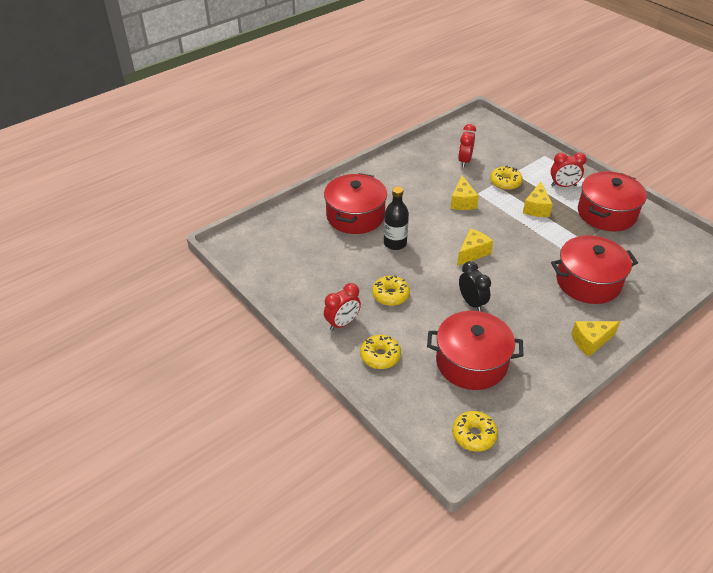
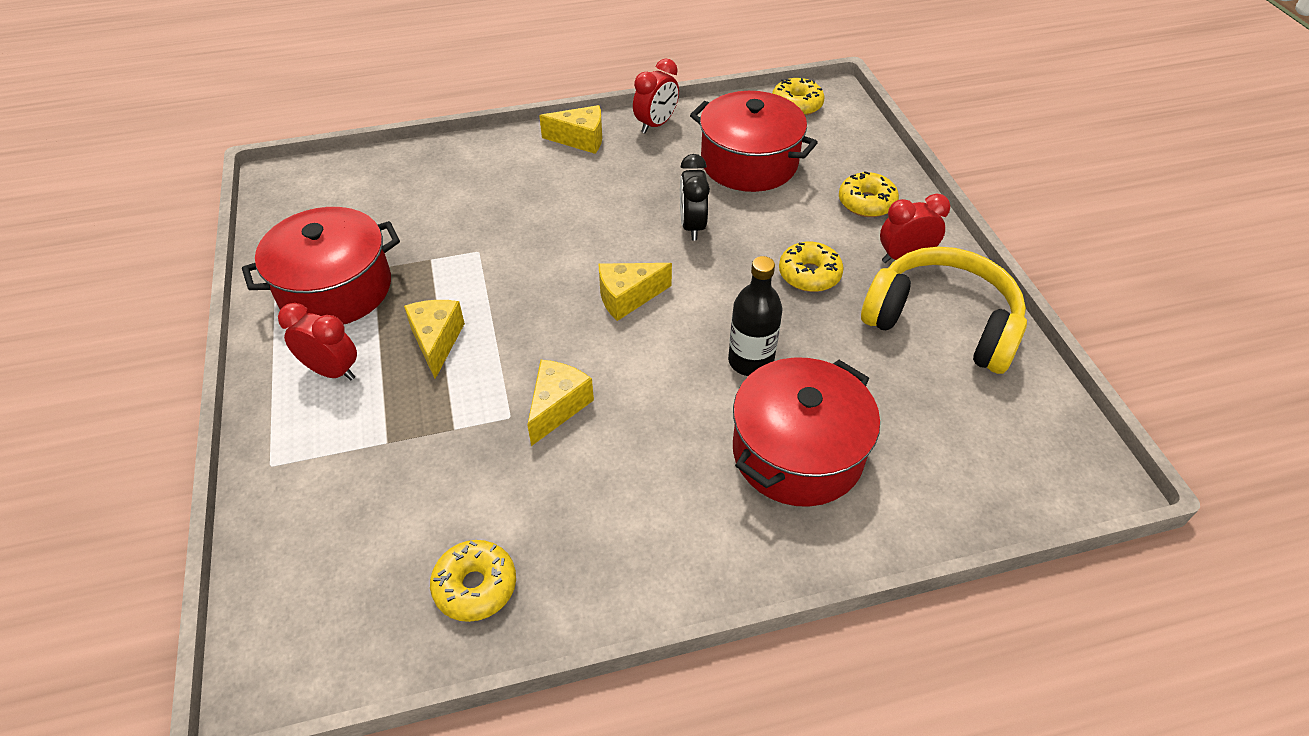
camera: 155 degrees left, 5 degrees up
(310, 291) = (942, 323): none -> yellow headphones
(464, 161) = (455, 520): red clock -> red clock (656, 124)
(505, 182) = (430, 422): yellow donut -> yellow donut (475, 586)
(536, 208) = (437, 341): yellow cheese -> yellow cheese turned 45 degrees counterclockwise
(588, 282) = (500, 201): red pot -> none

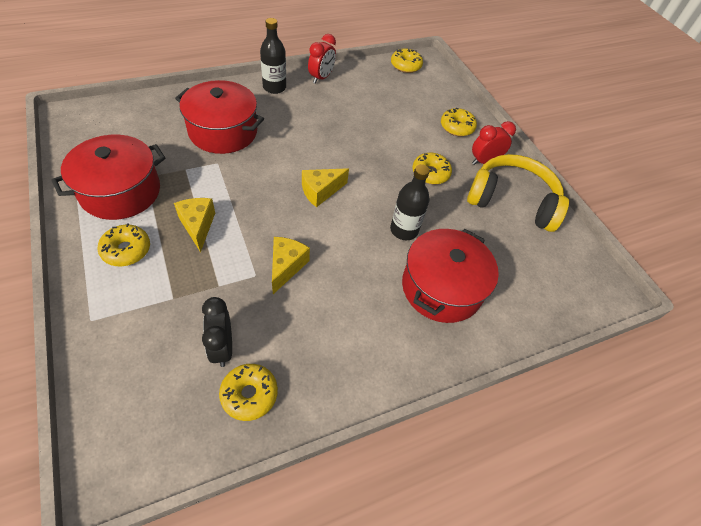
camera: 15 degrees left, 5 degrees up
(332, 371) = (126, 250): red clock -> yellow donut
(580, 139) = (274, 87): yellow cheese -> black bottle
(692, 226) = (354, 144): black clock -> black clock (222, 347)
(749, 162) = (383, 102): red pot -> red pot (223, 131)

